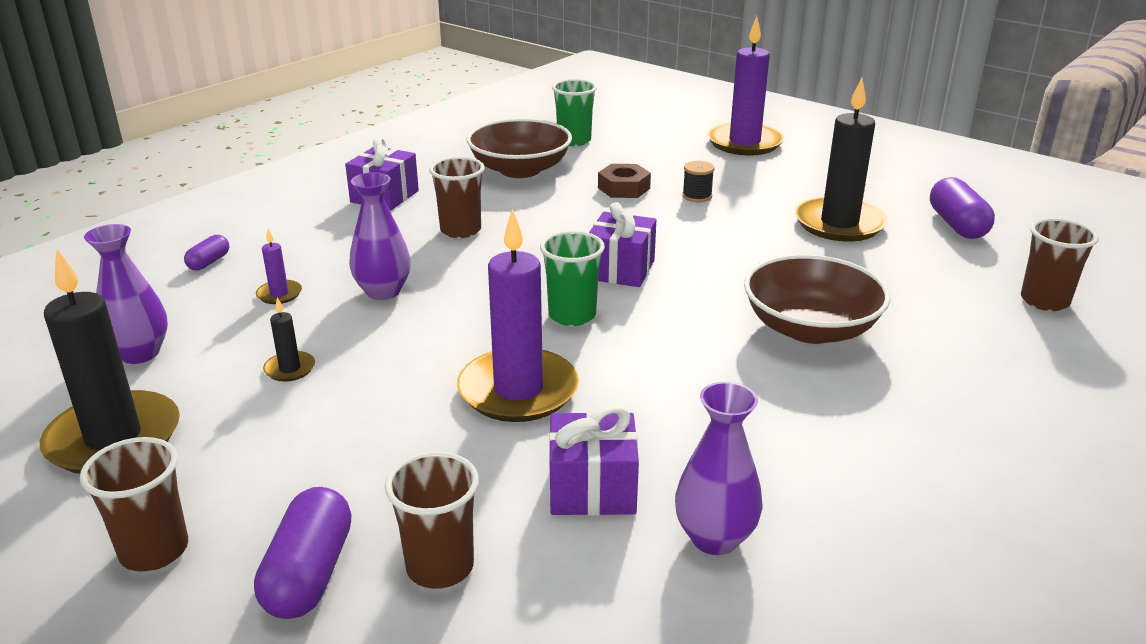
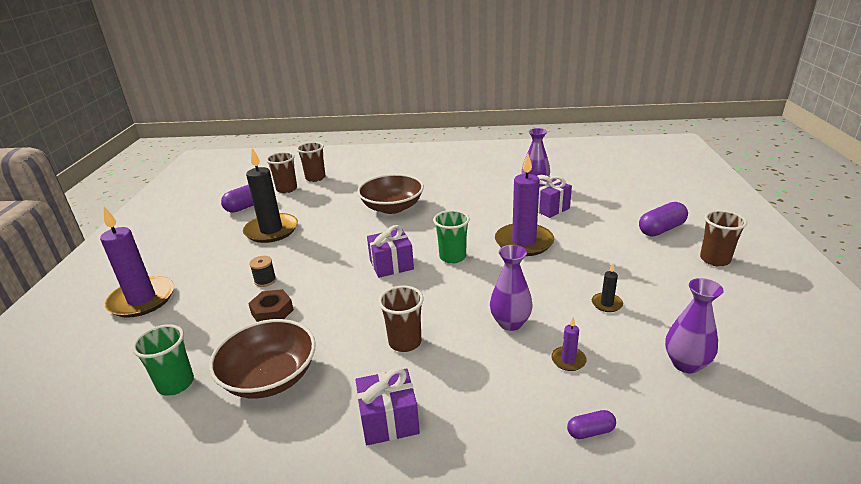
camera: 125 degrees left, 0 degrees up
(114, 438) = (719, 314): black candle -> none
(440, 567) = (618, 213): brown cup -> brown cup (287, 189)

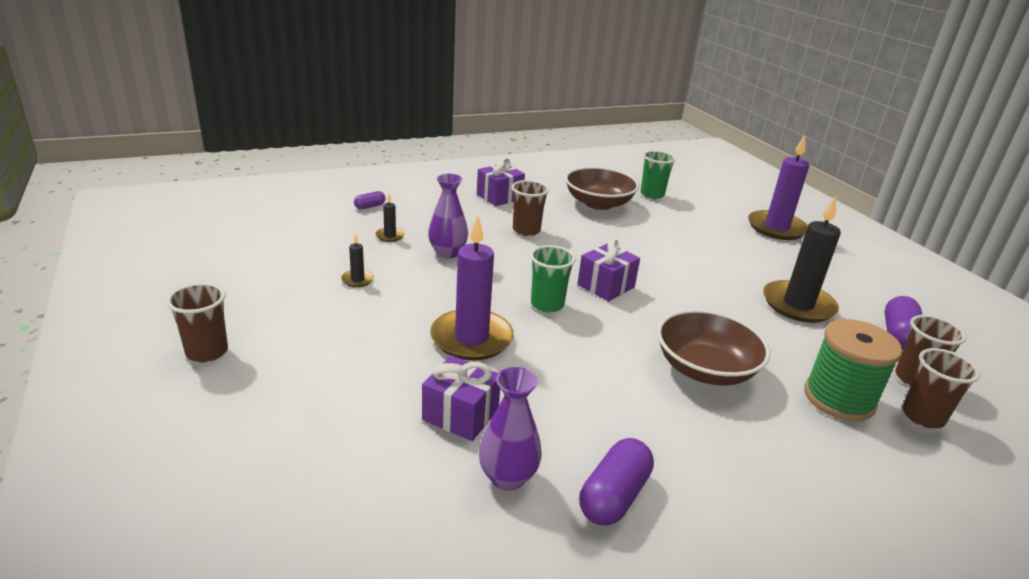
camera: 150 degrees right, 0 degrees up
(265, 280) = (705, 254): black spool -> none
(272, 312) = (657, 234): brown nut -> none
(342, 188) = (839, 399): none -> green spool
(568, 360) = (390, 236): purple candle -> black candle
(661, 229) = (266, 396): purple capsule -> purple capsule (614, 496)
(686, 364) = (292, 245): purple vase -> none

